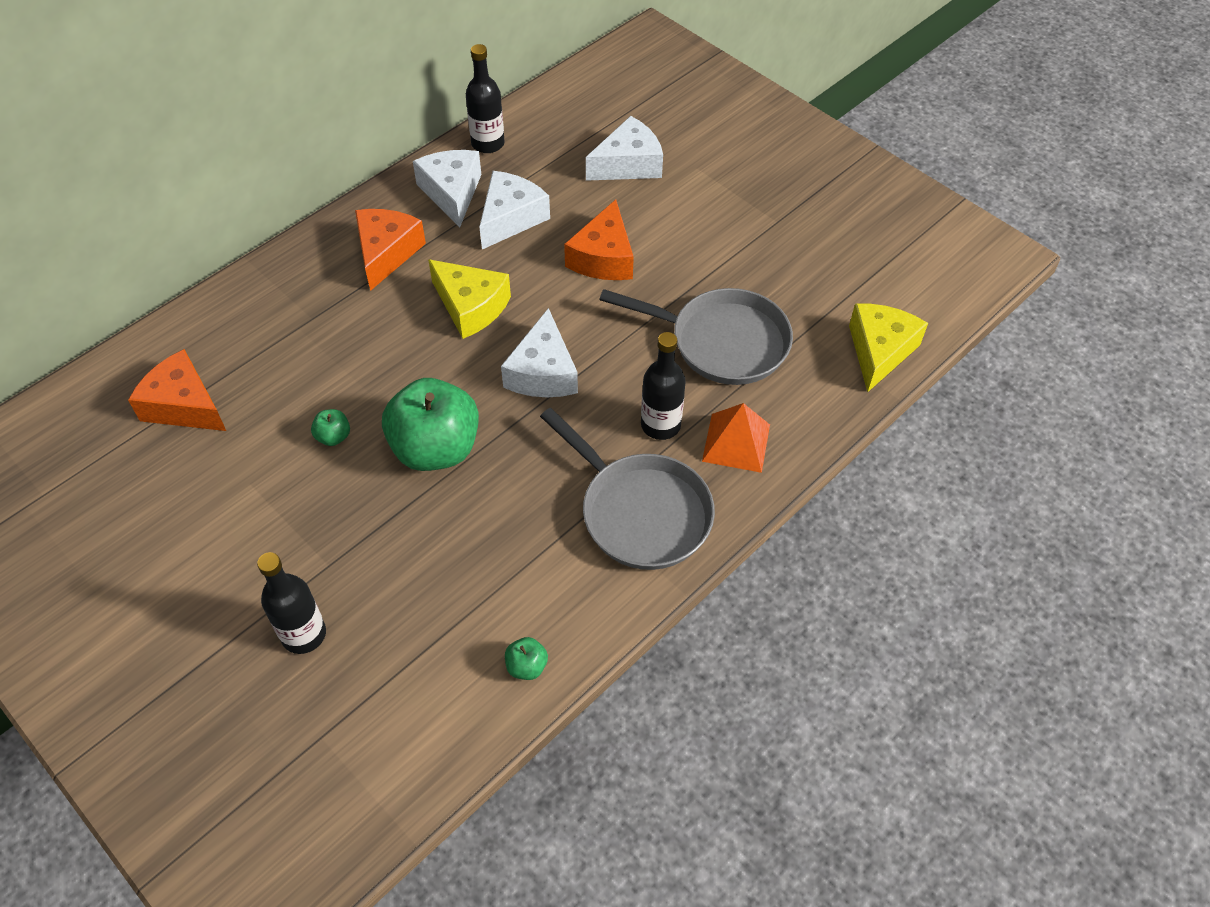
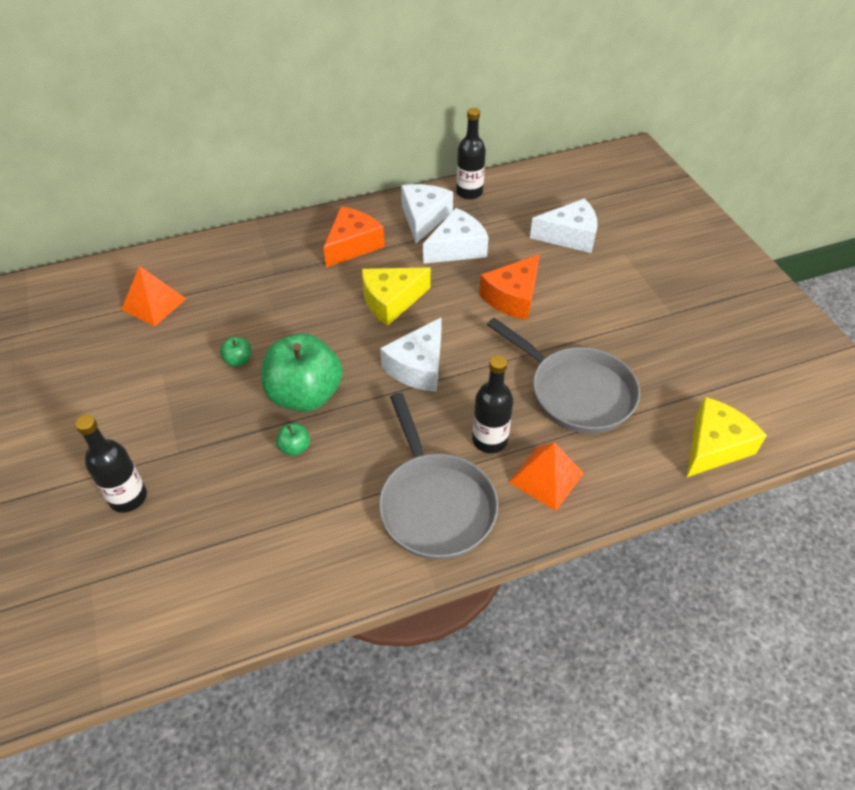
camera: 25 degrees right, 5 degrees down
(184, 405) = (154, 304): orange cheese -> orange pyramid
(471, 307) = (391, 301): yellow cheese -> yellow cheese turned 90 degrees clockwise
(526, 666) = (273, 594): green apple -> green apple (295, 448)

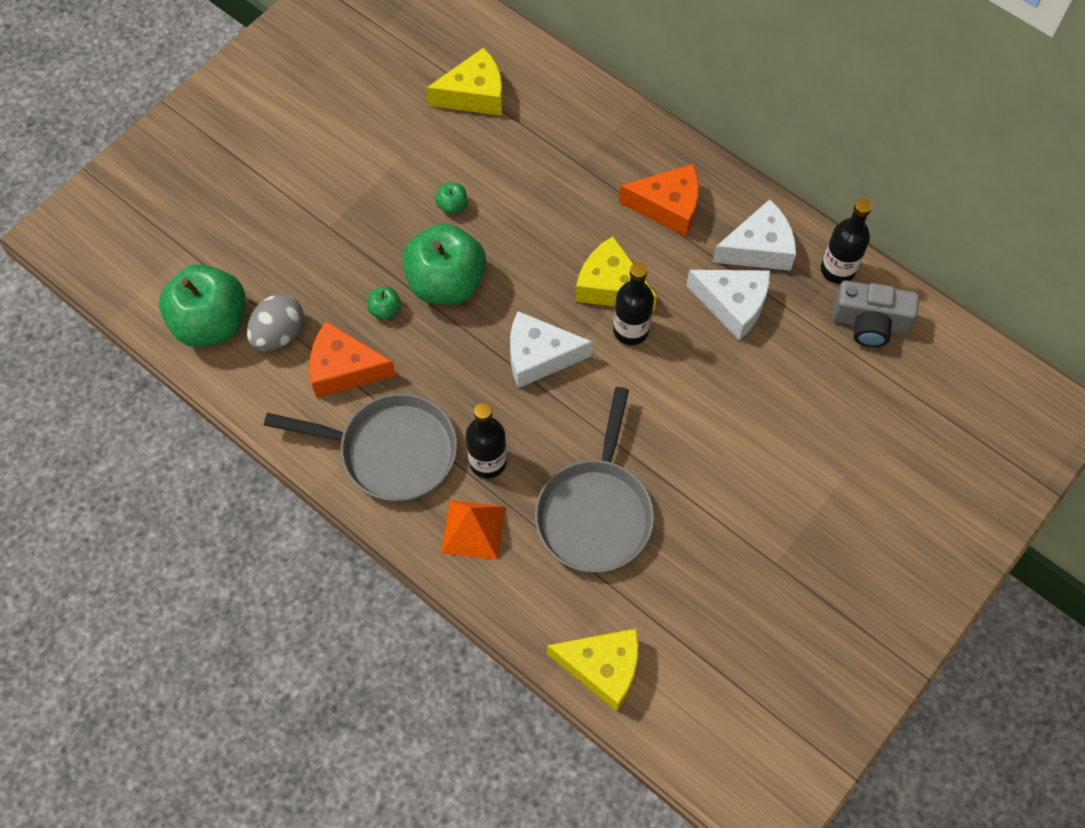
camera: 60 degrees right, 15 degrees up
(128, 497) = (268, 222): black bottle -> black bottle (630, 330)
(154, 304) = (474, 95): orange pyramid -> yellow cheese
(191, 595) = (211, 323): none -> green apple
(252, 541) = (279, 334): none -> grey egg
(435, 504) = (391, 451): grey pan -> grey pan turned 120 degrees counterclockwise
(513, 297) = (692, 394): orange cheese -> orange cheese (344, 369)
(518, 196) = (869, 322): none -> grey camera
(569, 236) = (834, 407): white cheese -> none

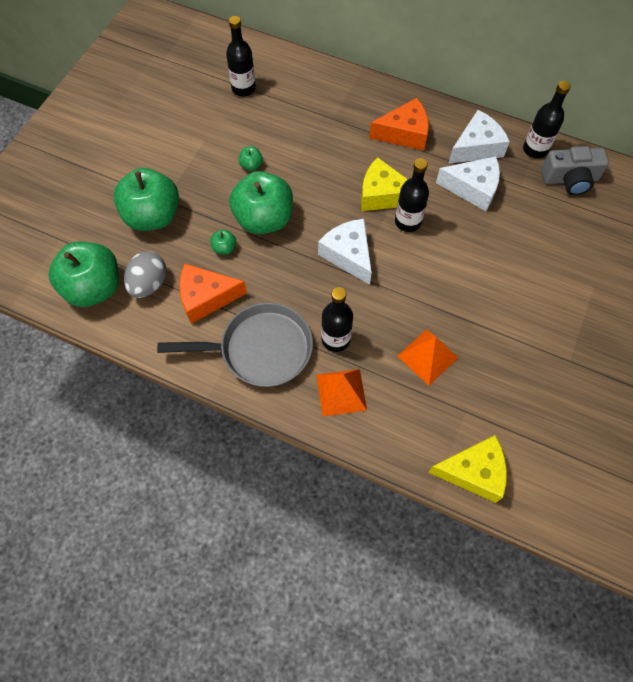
camera: 15 degrees left, 0 degrees up
(308, 246) = (153, 216): none -> green apple
(474, 95) = (243, 88): yellow cheese -> black bottle
(539, 356) = (348, 255): white cheese -> white cheese turned 75 degrees clockwise
(595, 512) = (427, 356): grey pan -> orange pyramid

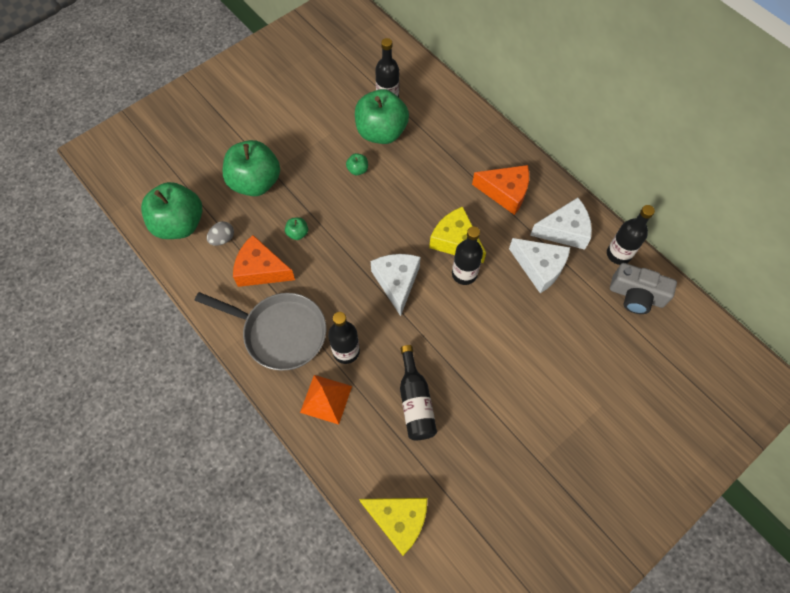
camera: 25 degrees right, 0 degrees up
(149, 284) = (223, 239): grey egg -> grey egg, size x0.64
(264, 219) = (343, 221): green apple -> green apple (381, 132)
(427, 356) = (415, 401): orange pyramid -> black bottle

